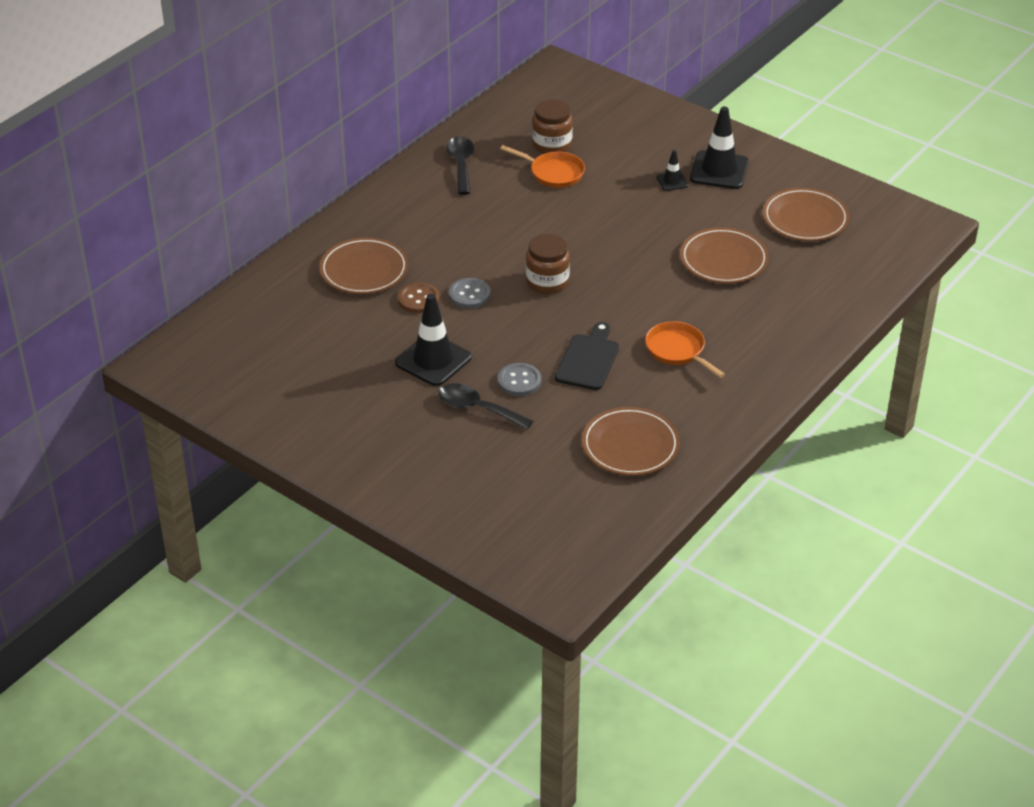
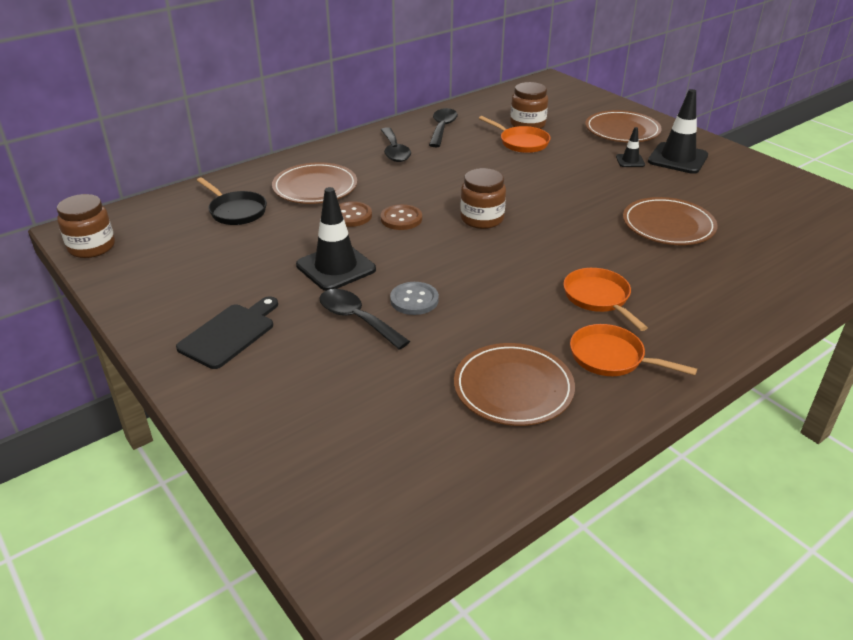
camera: 15 degrees right, 5 degrees down
(185, 379) = (92, 247): none -> brown jar
(300, 313) = (236, 211): none -> black pan
(423, 207) = (394, 151): none -> black spoon
(469, 295) = (401, 219): grey button -> brown button
(588, 360) = (497, 292): black cutting board -> black cutting board (230, 334)
(700, 405) = (611, 358): none -> orange pan
(805, 218) = (760, 204): brown plate -> brown plate (622, 130)

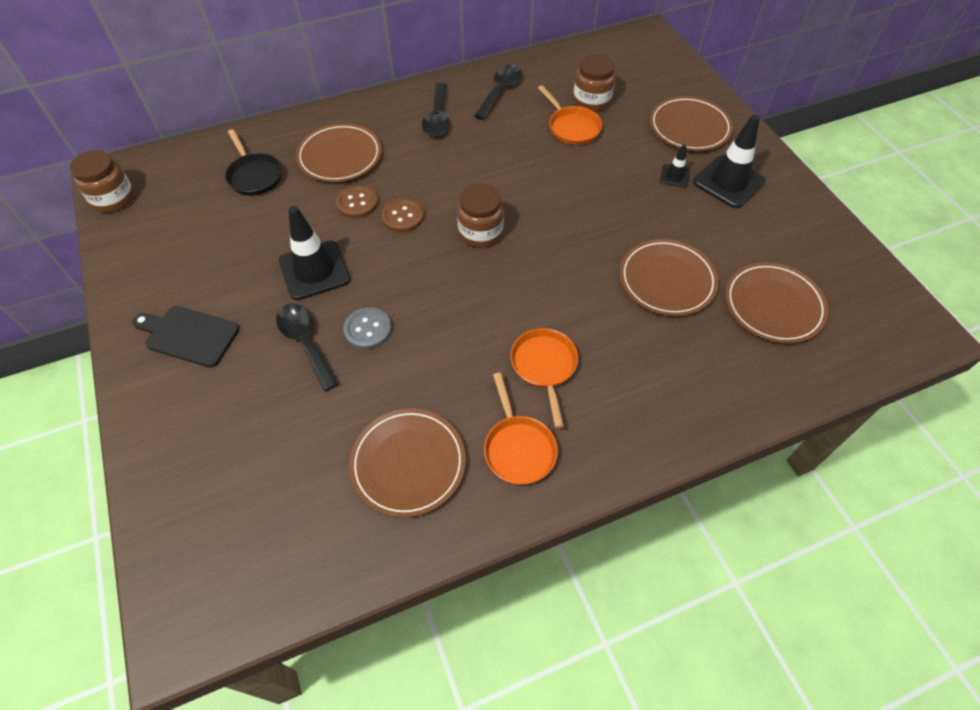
camera: 15 degrees right, 20 degrees up
(230, 334) = (189, 335): black cutting board -> black cutting board turned 120 degrees counterclockwise
(611, 358) = (518, 448): orange pan -> orange pan turned 150 degrees counterclockwise
(767, 227) = (773, 305): none -> brown plate

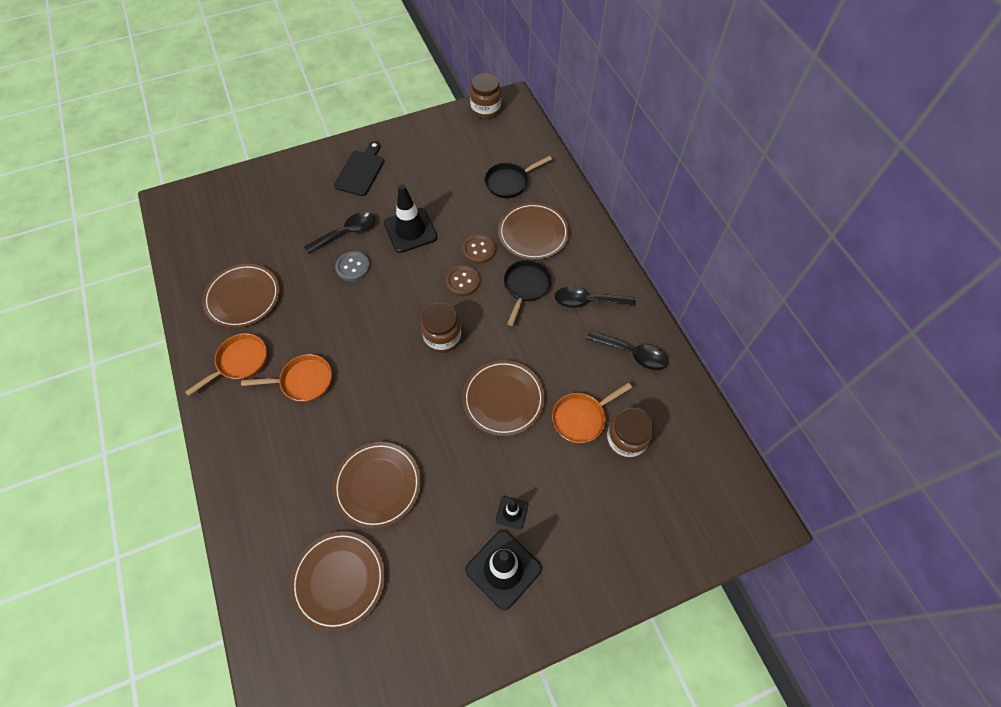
camera: 90 degrees right, 5 degrees up
(415, 163) = (526, 287): none -> black pan
(518, 448) = (240, 362): orange pan -> orange pan turned 150 degrees clockwise
(689, 127) = (590, 541): brown plate -> brown plate (503, 399)

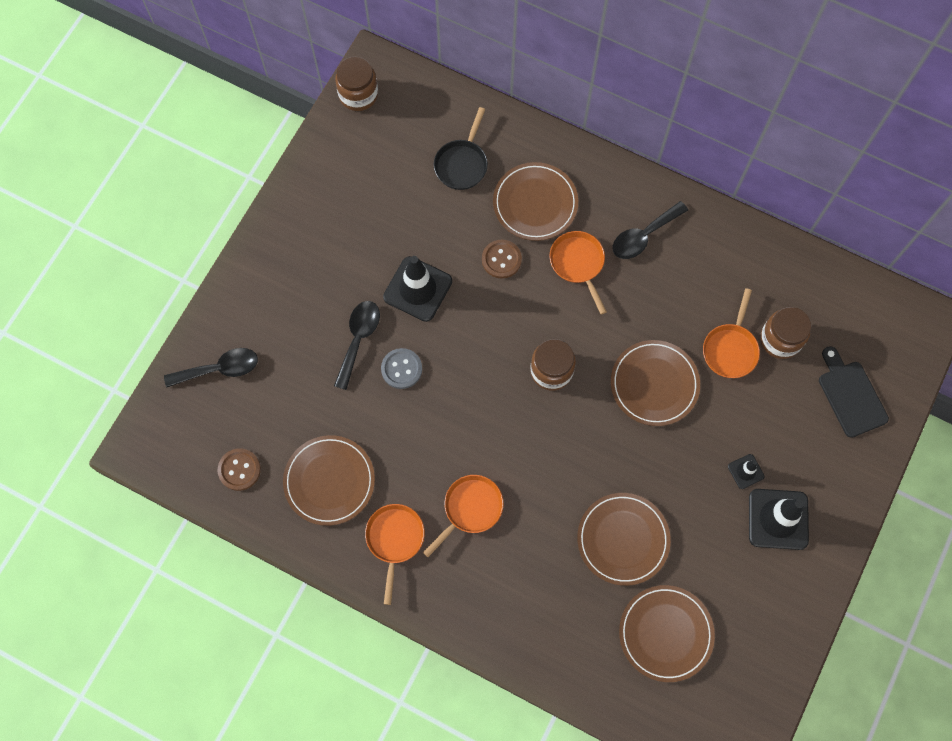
camera: 40 degrees left, 10 degrees up
(361, 171) = (302, 262): black cutting board -> black cutting board (851, 395)
(462, 281) = (517, 303): brown button -> brown button (239, 470)
(526, 287) = (578, 264): black pan -> orange pan
(632, 353) = (722, 257): black spoon -> black spoon (219, 369)

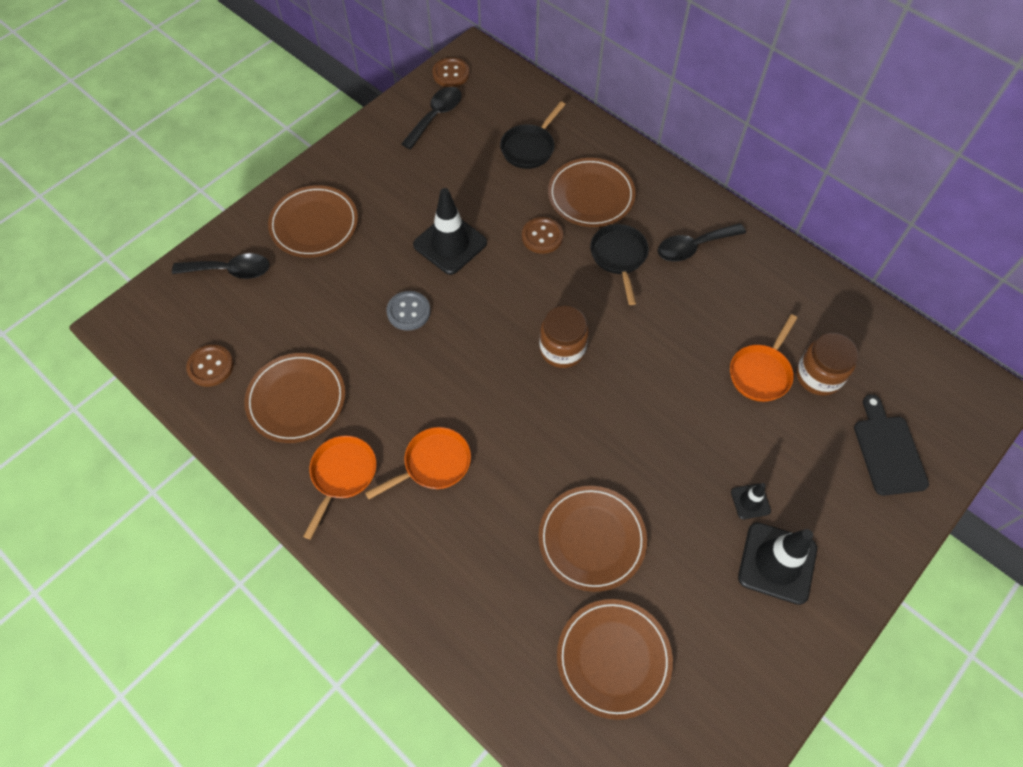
camera: 15 degrees right, 10 degrees down
(358, 94) = (451, 74): brown jar -> brown button
(358, 339) = (375, 275): black spoon -> black spoon (436, 116)
(578, 264) = (619, 257): orange pan -> black pan
(654, 384) = (669, 387): brown plate -> brown plate (314, 224)

